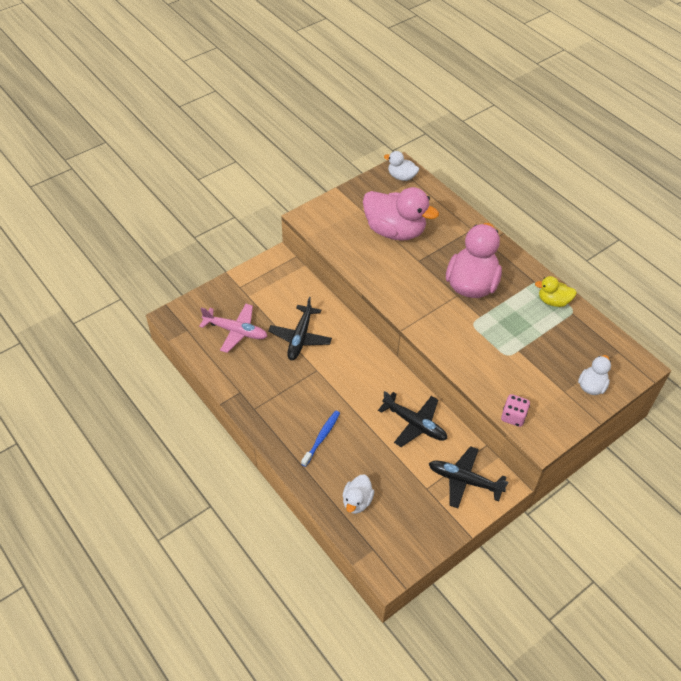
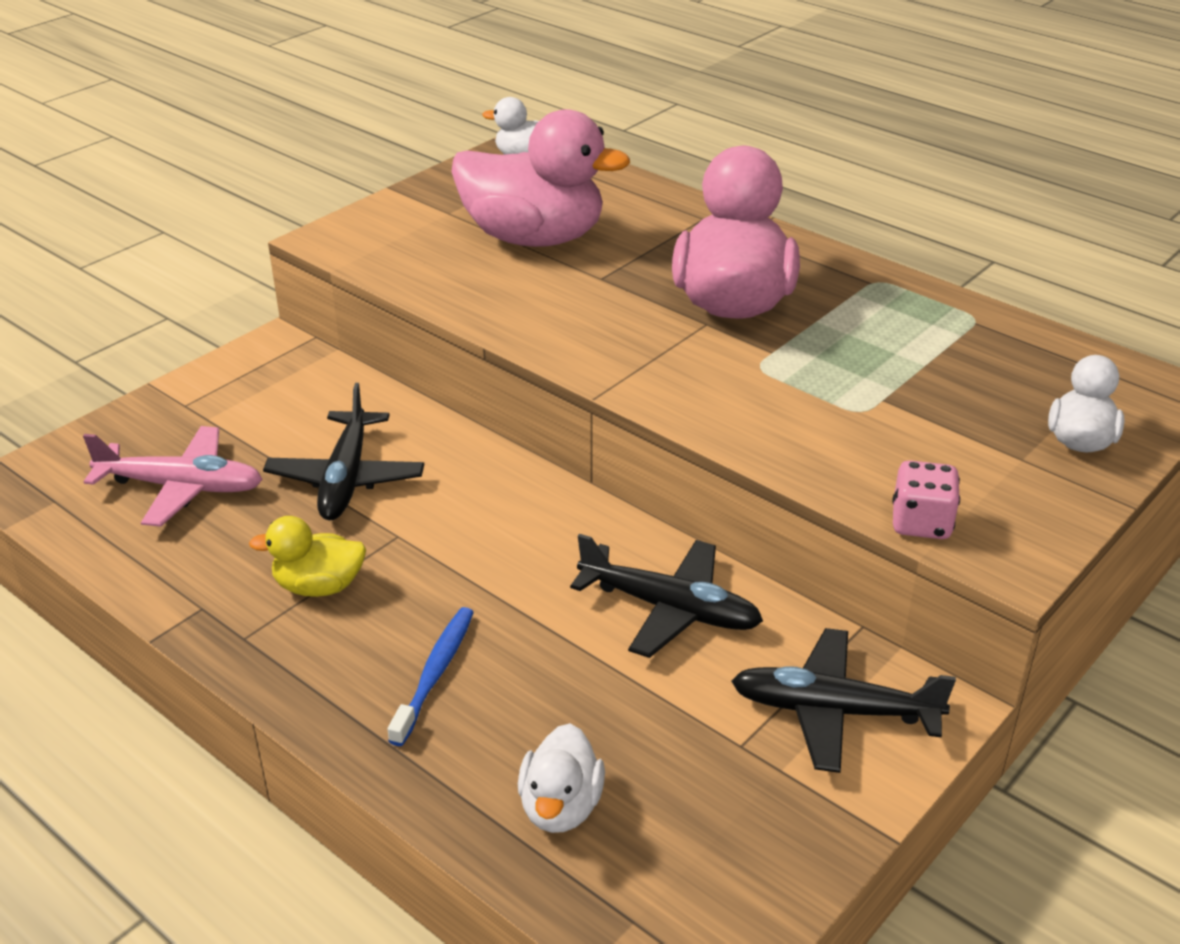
camera: 10 degrees left, 15 degrees down
(553, 301) = (925, 308): yellow duck -> yellow duck (319, 586)

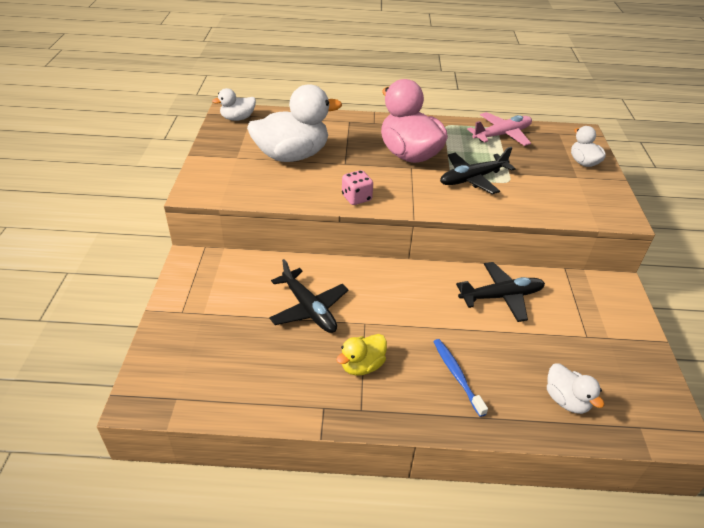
camera: 40 degrees left, 5 degrees up
(180, 487) = (235, 354): pink plane -> pink plane (501, 135)
(534, 238) = (292, 155): pink duck -> white duck
(835, 711) = (596, 305): black plane -> black plane (473, 178)
(921, 523) = (582, 216): pink dice -> pink dice (356, 198)

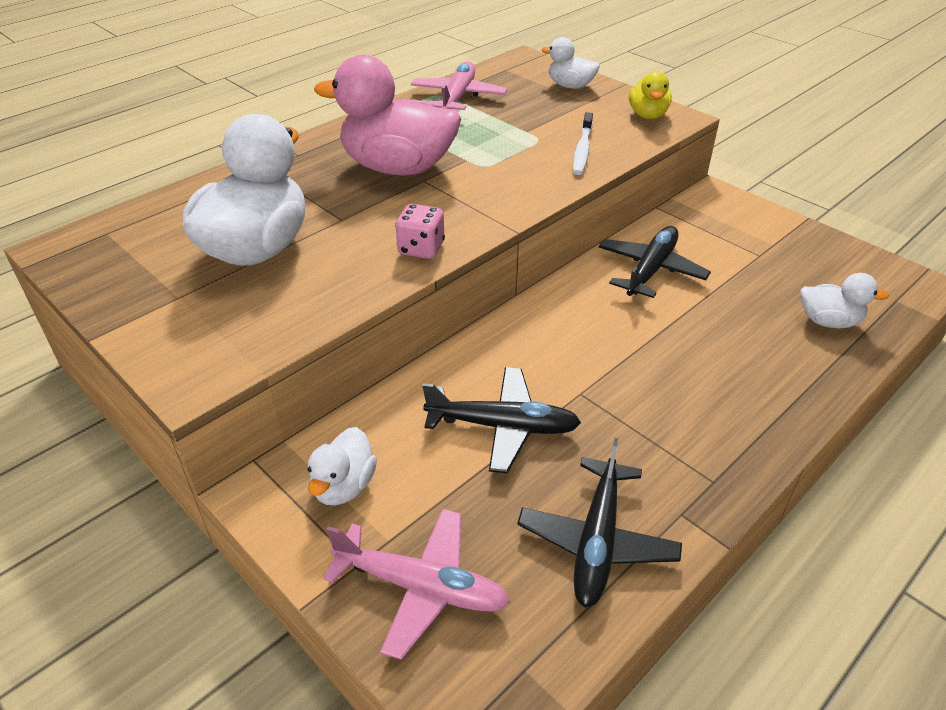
camera: 45 degrees left, 0 degrees up
(188, 338) = (420, 587): none -> pink plane
(237, 118) = (90, 247): white duck -> white duck (344, 486)
(362, 365) = (646, 438): yellow duck -> yellow duck (647, 115)
(457, 375) = (731, 372): blue toothbrush -> none
(473, 178) = (503, 156): black plane -> black plane (597, 540)
(524, 201) = (582, 150): none -> white toothbrush

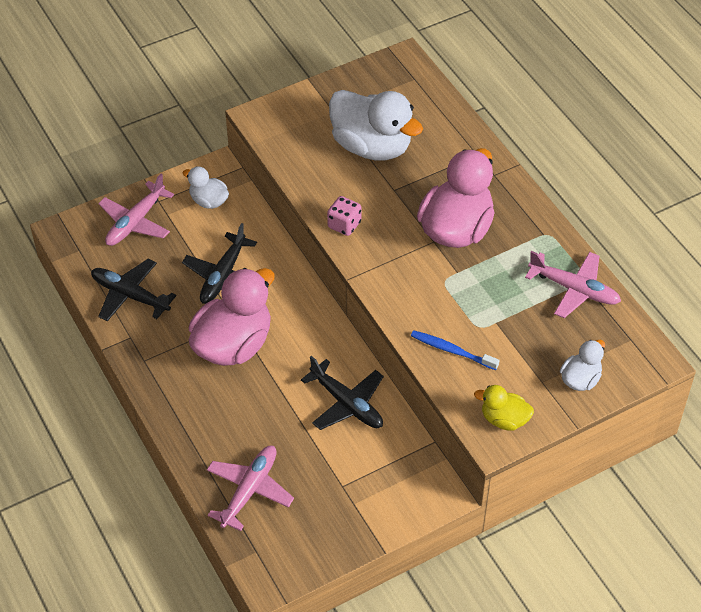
camera: 105 degrees right, 10 degrees up
(582, 150) = (452, 350): white toothbrush -> blue toothbrush
(624, 385) = (233, 345): none -> pink duck
(828, 321) = (249, 491): white duck -> pink plane

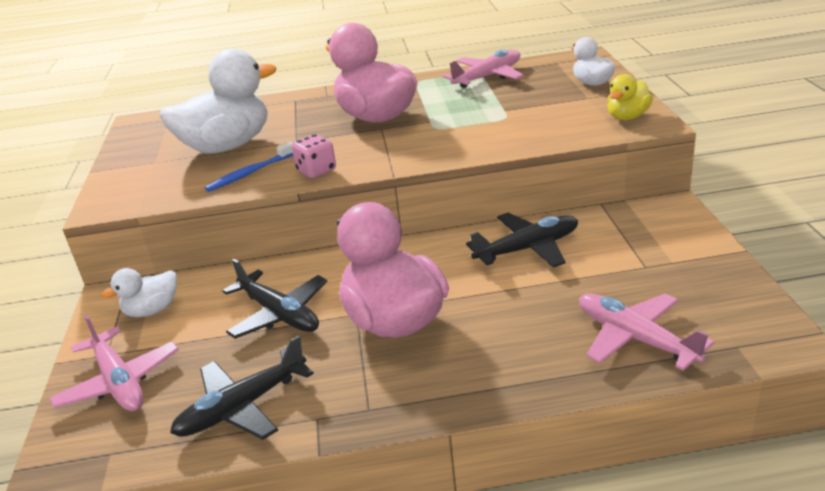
camera: 65 degrees left, 20 degrees down
(452, 350) = (528, 132): blue toothbrush -> blue toothbrush (250, 173)

